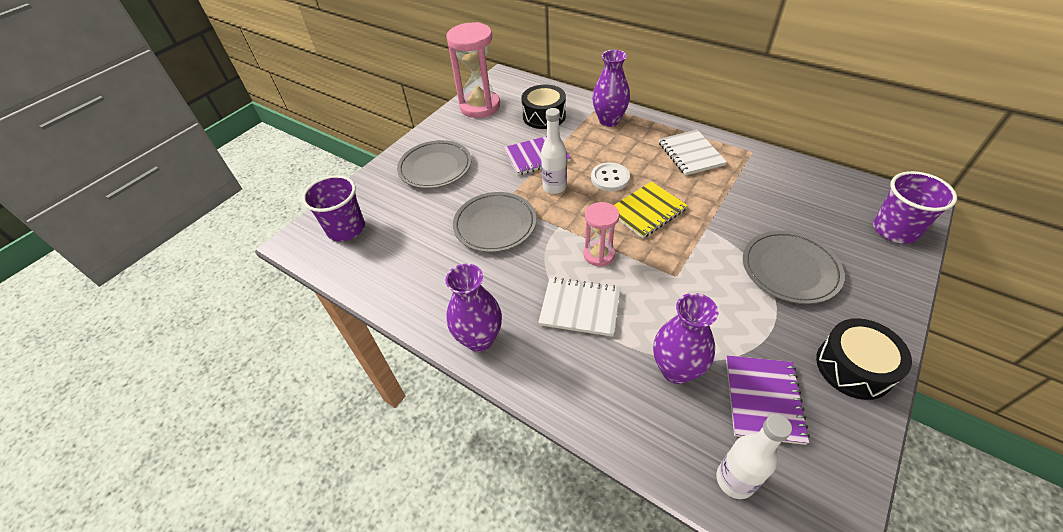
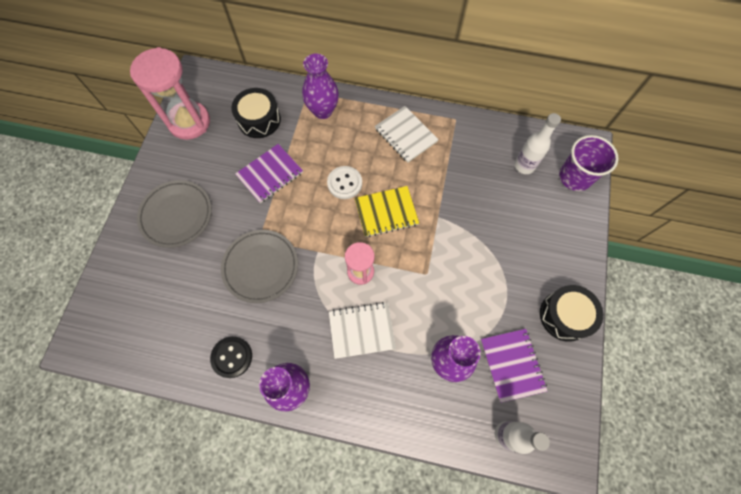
camera: 25 degrees left, 20 degrees up
(346, 229) = (121, 314): purple cup -> none
(430, 292) = (232, 357): none -> black button
(554, 187) = (299, 208): white bottle -> white bottle (524, 166)
(647, 211) = (386, 212): yellow notebook -> yellow notebook turned 45 degrees clockwise
(790, 269) = (508, 240): grey plate -> none

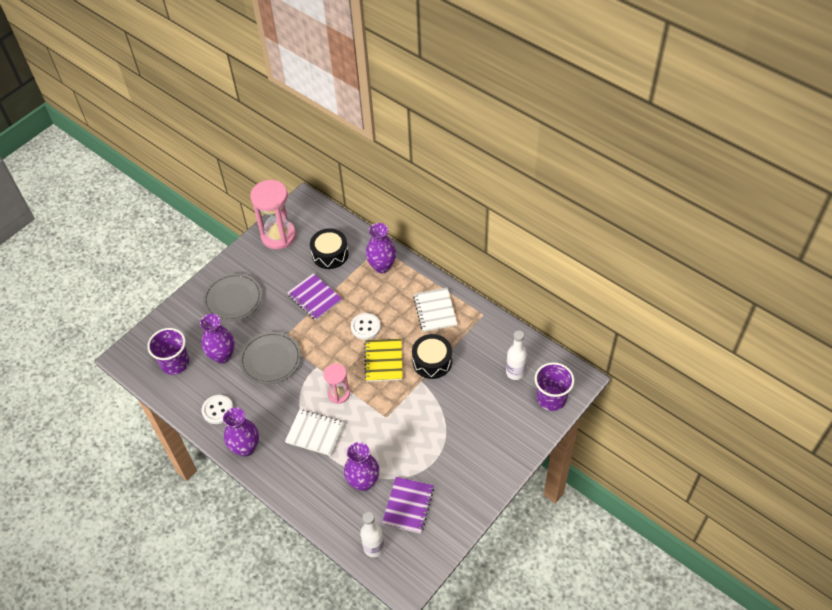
camera: 30 degrees right, 15 degrees down
(147, 323) = (175, 363): none -> purple cup
(201, 288) = (222, 356): none -> purple vase
(232, 357) = (218, 410): black button -> white button
(270, 174) = (314, 298): purple notebook -> purple notebook turned 60 degrees clockwise
(386, 212) = (383, 361): yellow notebook -> yellow notebook turned 75 degrees clockwise
(565, 316) = (471, 492): black drum -> black drum (432, 361)

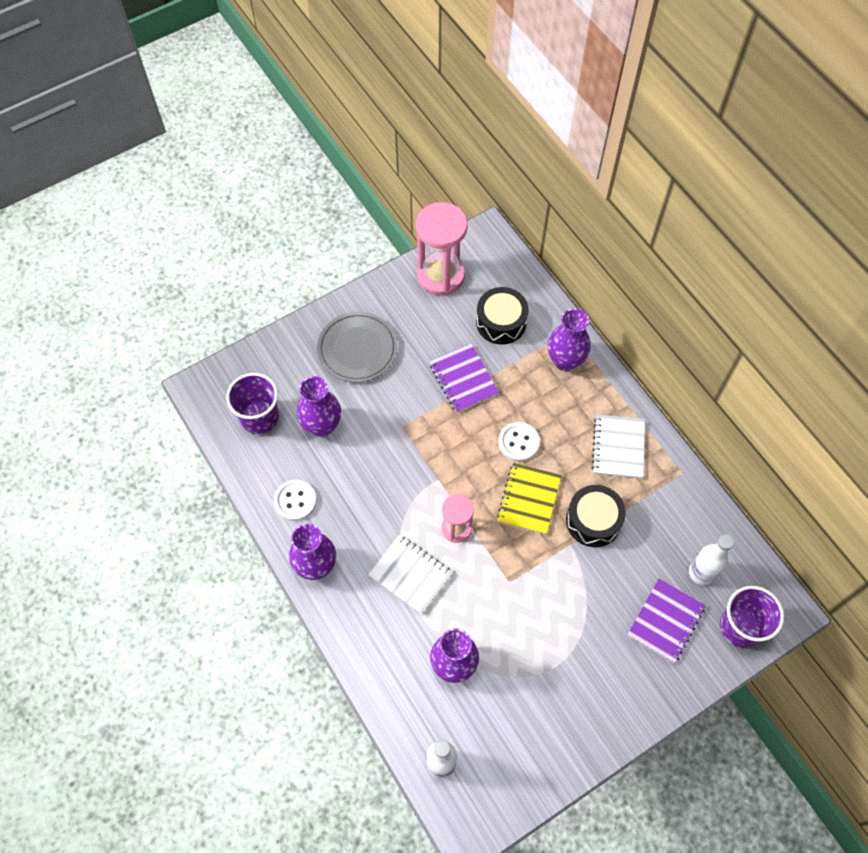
camera: 15 degrees right, 10 degrees up
(270, 360) = (382, 451): grey plate -> none
(408, 506) = (503, 719): purple notebook -> purple notebook (665, 621)

